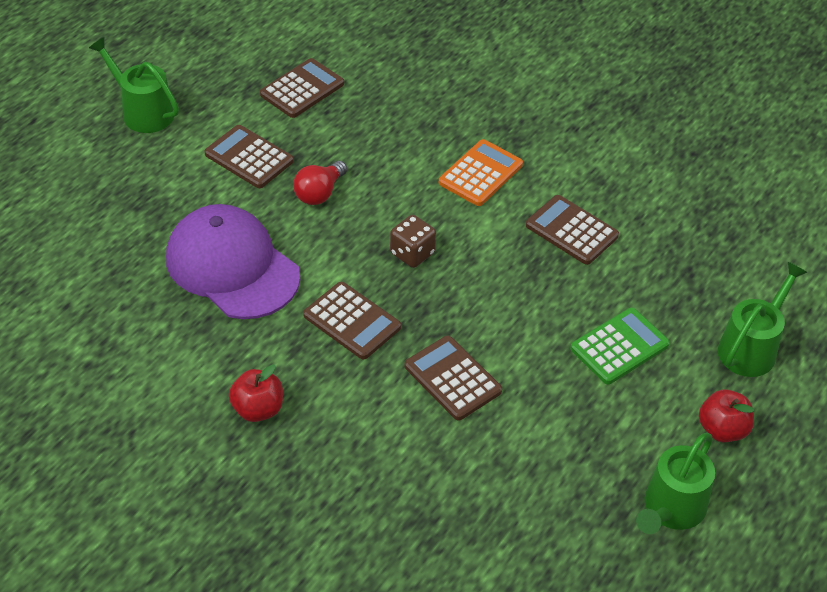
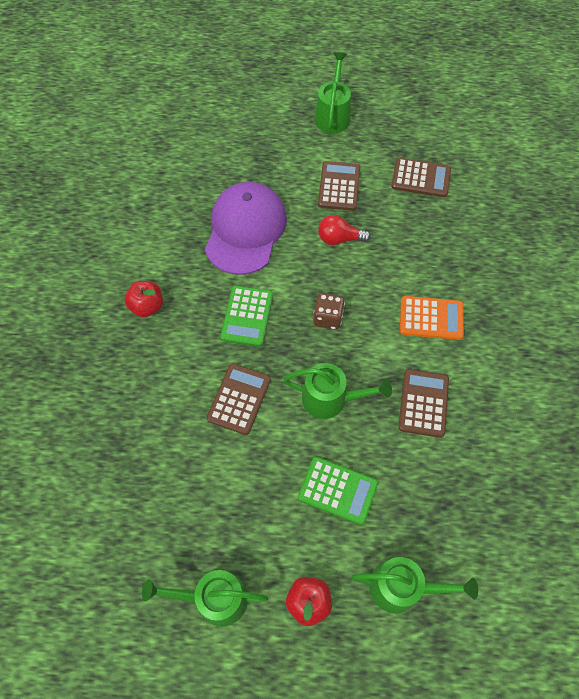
camera: 60 degrees right, 15 degrees up
(352, 321) = (247, 316): brown calculator -> green calculator
(512, 300) = (330, 399): none -> green watering can

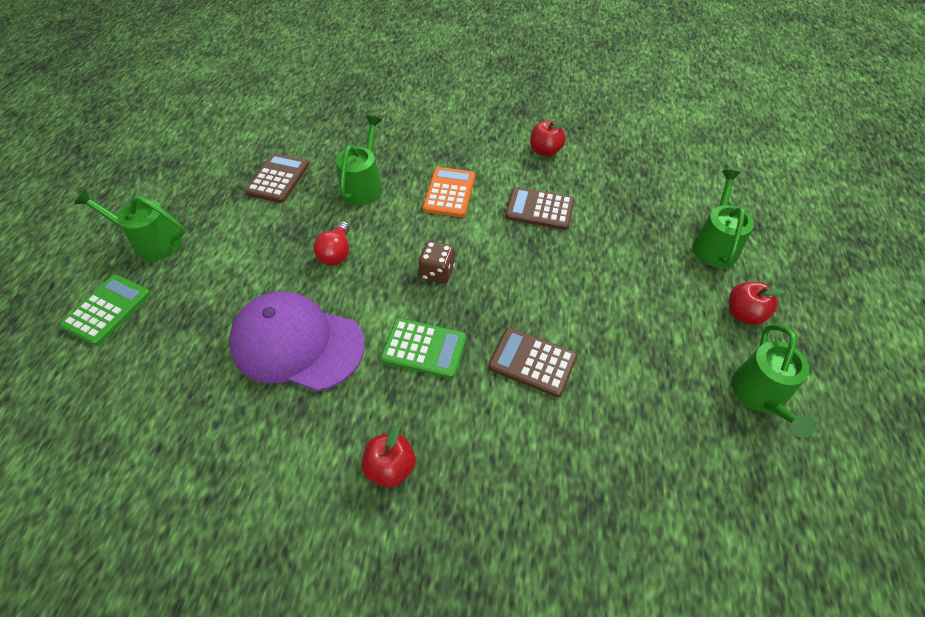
camera: 85 degrees left, 10 degrees down
(330, 399) = (534, 278): green watering can -> green watering can (363, 186)
(338, 490) = (632, 281): green calculator -> green calculator (107, 310)
(339, 186) = (263, 246): brown calculator -> none
(518, 408) = (545, 151): none -> red apple

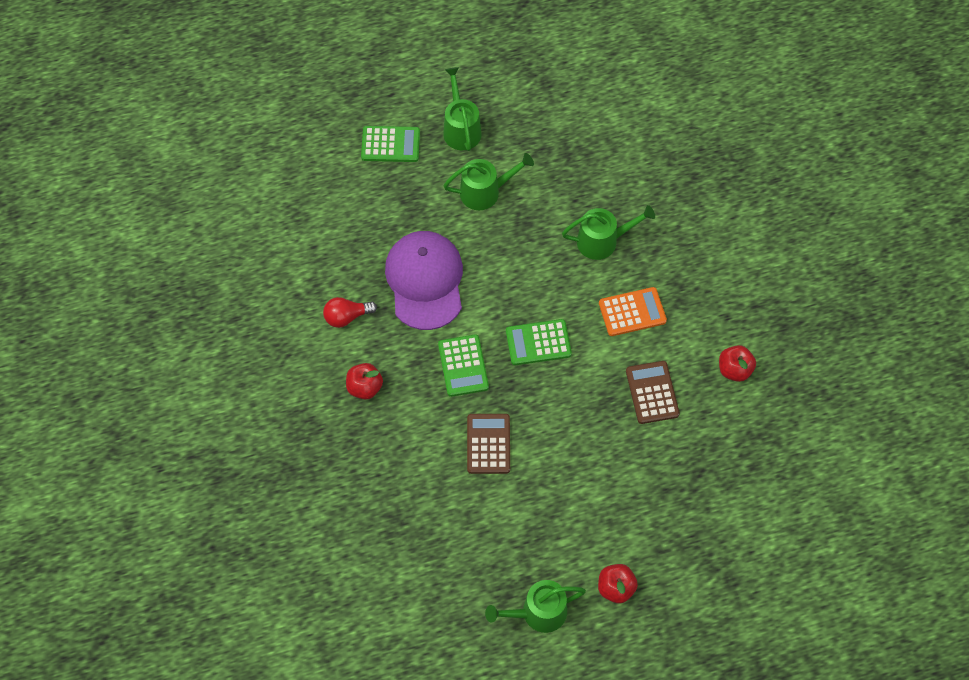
camera: 65 degrees right, 10 degrees up
(278, 178) = (574, 172): brown calculator -> none
(336, 253) = (519, 261): red light bulb -> red light bulb (346, 317)
(437, 272) = (538, 342): brown dice -> green calculator
(715, 244) = (686, 550): green watering can -> green watering can (485, 192)

